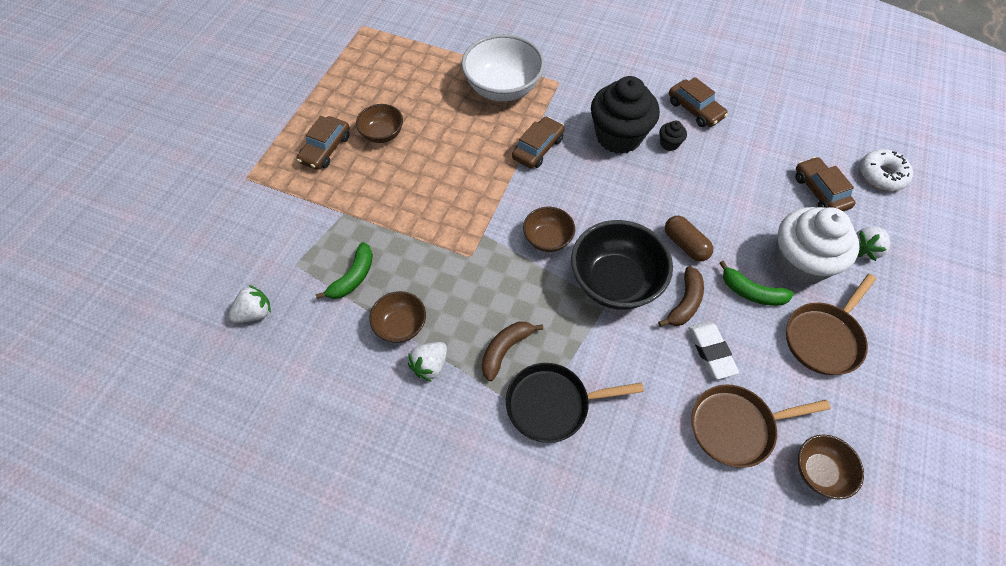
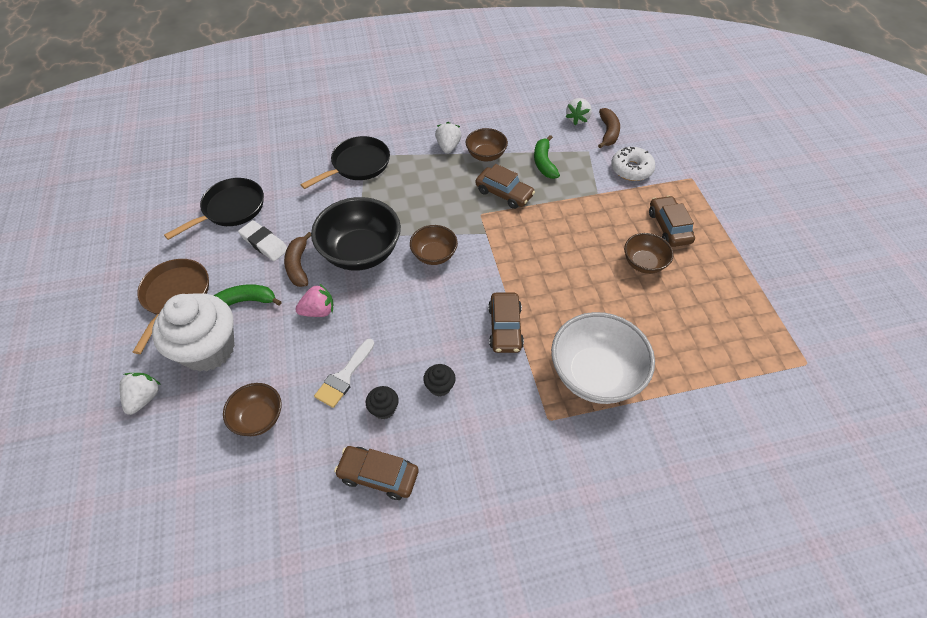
camera: 145 degrees right, 5 degrees down
(505, 350) = (409, 175): brown banana -> brown banana (608, 132)
(618, 136) = (440, 386): black cupcake -> black cupcake, size x0.41
(685, 244) = (318, 311): brown capsule -> pink strawberry
(688, 180) = (344, 377): none -> white brush
(736, 427) = (230, 209): brown pan -> black pan
(819, 471) = (167, 212): brown bowl -> brown bowl (258, 418)
(820, 191) = (201, 442): brown car -> brown car (504, 193)
(881, 175) = (129, 508): white donut -> white donut (631, 169)

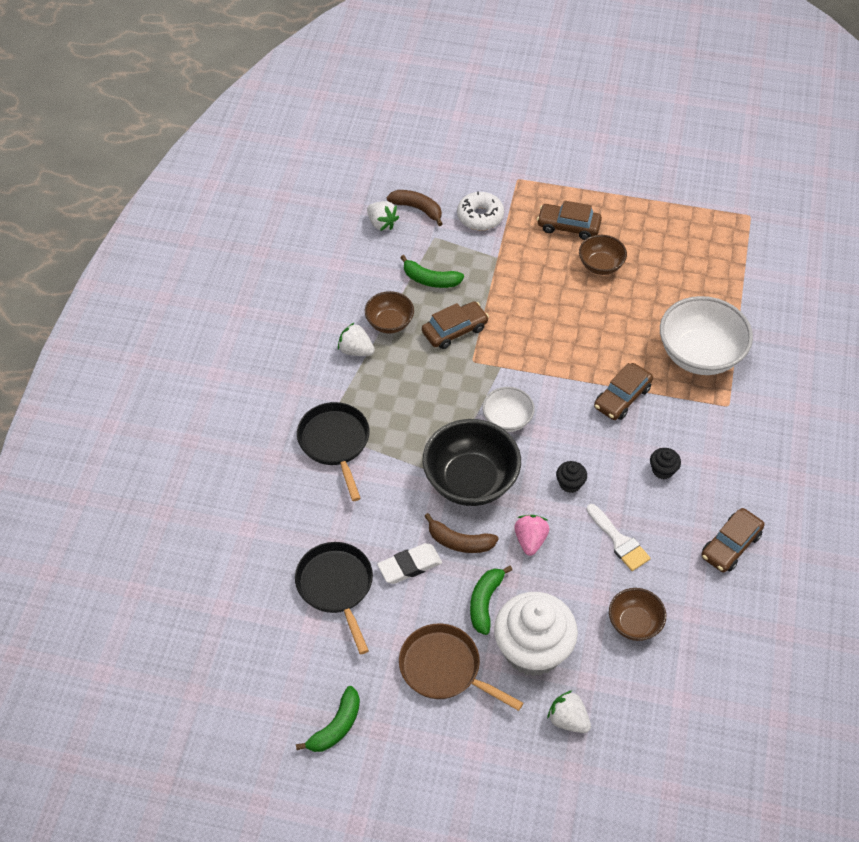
camera: 65 degrees left, 0 degrees up
(110, 250) = (336, 726): none -> green banana
(384, 409) = (667, 520): black cupcake -> black cupcake (570, 484)
(434, 255) = (507, 419): brown bowl -> white bowl
(505, 327) = (622, 397): brown car -> brown car turned 105 degrees clockwise

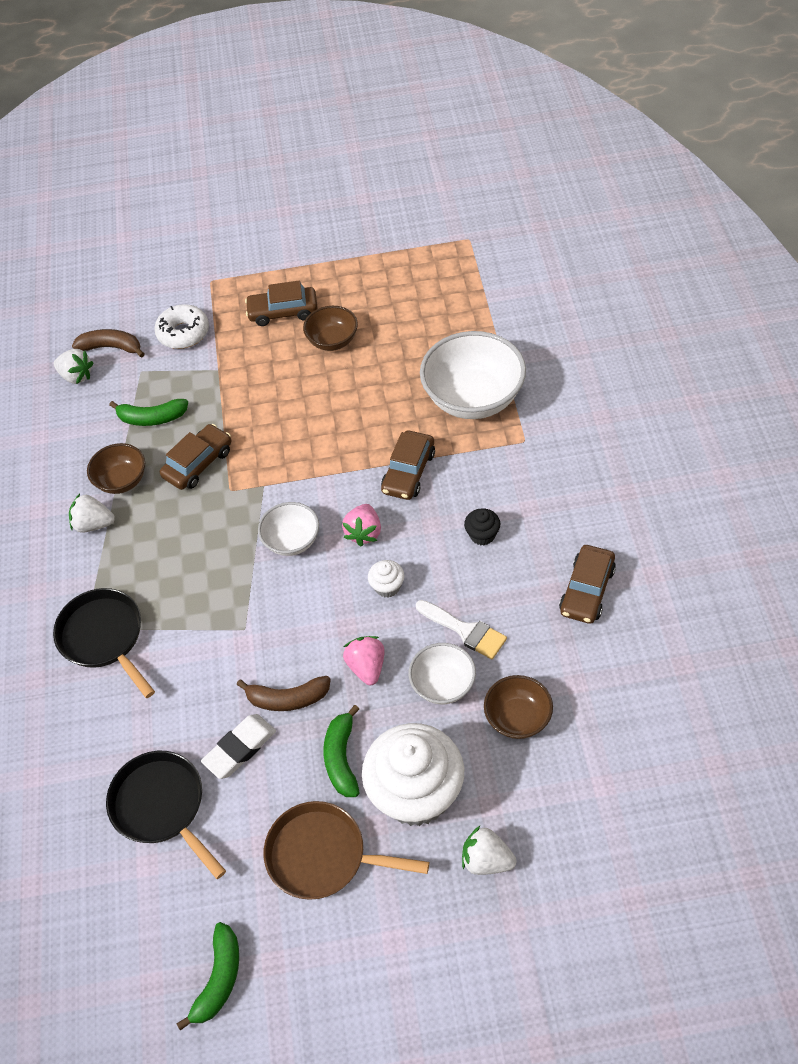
camera: 15 degrees left, 0 degrees up
(470, 480) = (275, 624): black bowl -> none
(567, 434) = (364, 533): none -> pink strawberry
(570, 484) = (387, 587): black cupcake -> white cupcake
(585, 576) = (443, 684): none -> white bowl

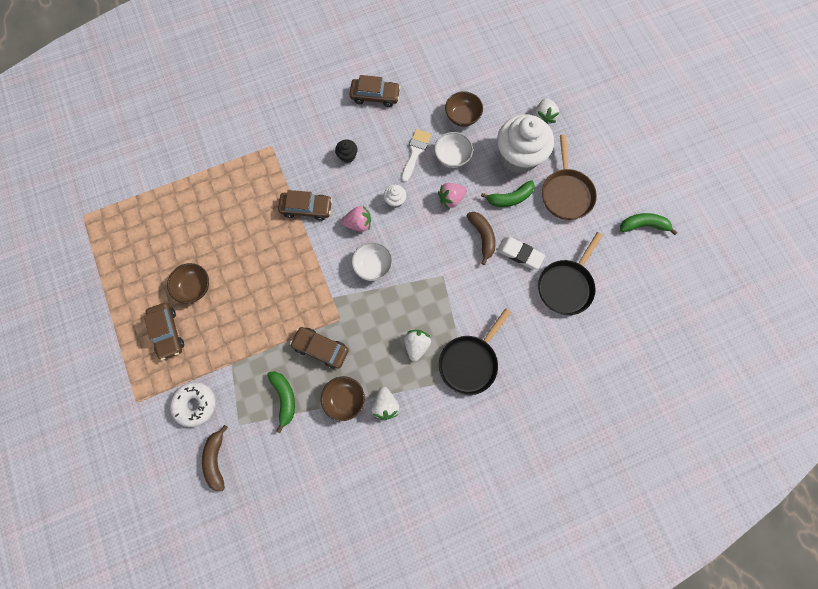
camera: 110 degrees left, 20 degrees up
(76, 376) = (250, 477): white strawberry -> white strawberry (416, 345)
(473, 398) = (239, 182): white bowl -> none

